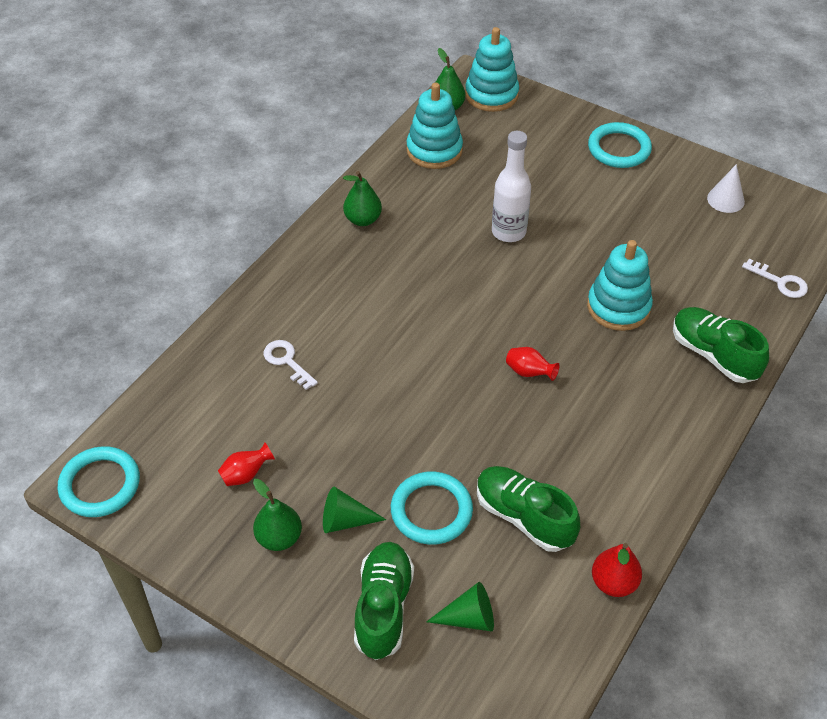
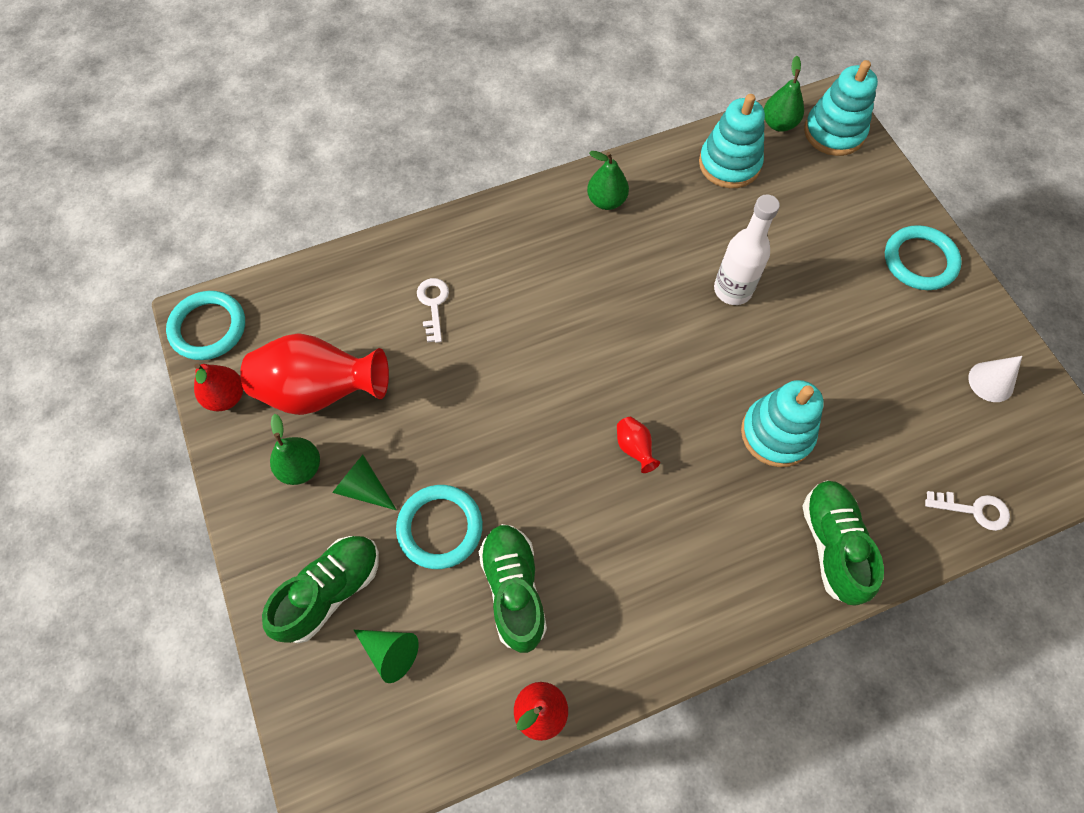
camera: 35 degrees right, 15 degrees up
(165, 526) = (226, 397): none -> red pear
(246, 474) = (320, 391): red vase -> red vase, size x2.42
(780, 282) = (974, 510): white key -> white key turned 60 degrees counterclockwise

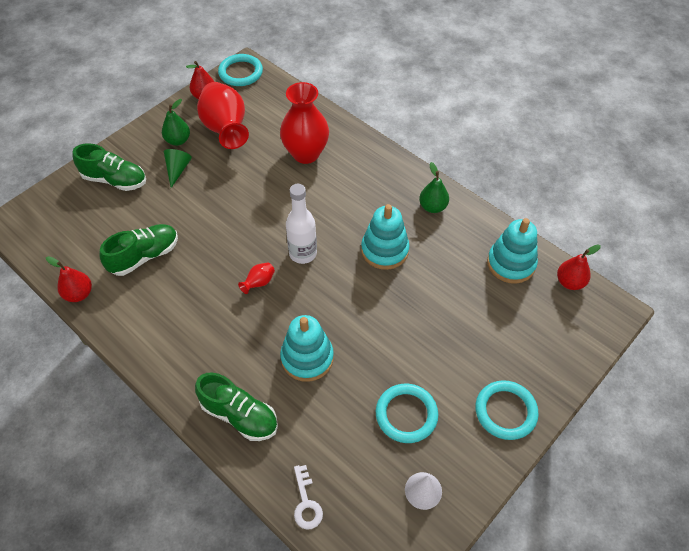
camera: 65 degrees right, 10 degrees down
(390, 652) = (91, 217): green cone -> none
(433, 305) = (306, 154): white key -> red vase
(440, 528) = (168, 210): turquoise ring -> turquoise ring (406, 414)
(732, 290) = (405, 298): white bottle -> white bottle (303, 253)
(778, 124) = (570, 282): green pear -> red pear
(832, 545) = (239, 415): green shoe -> green shoe turned 60 degrees clockwise
(834, 132) = (588, 320): turquoise stacking toy -> turquoise stacking toy (384, 250)

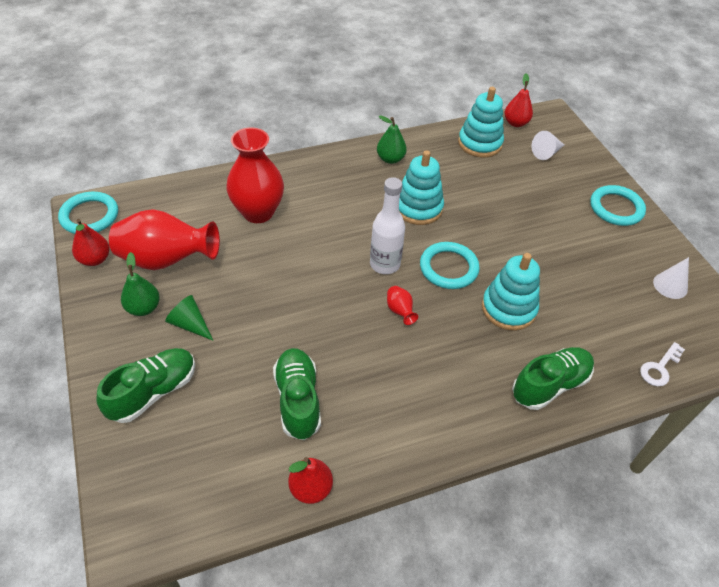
camera: 65 degrees left, 5 degrees down
(306, 503) = (659, 368): white key -> white key turned 120 degrees clockwise
(406, 414) = (596, 266): turquoise ring -> turquoise ring (448, 268)
(544, 323) = (546, 153): none -> white cone

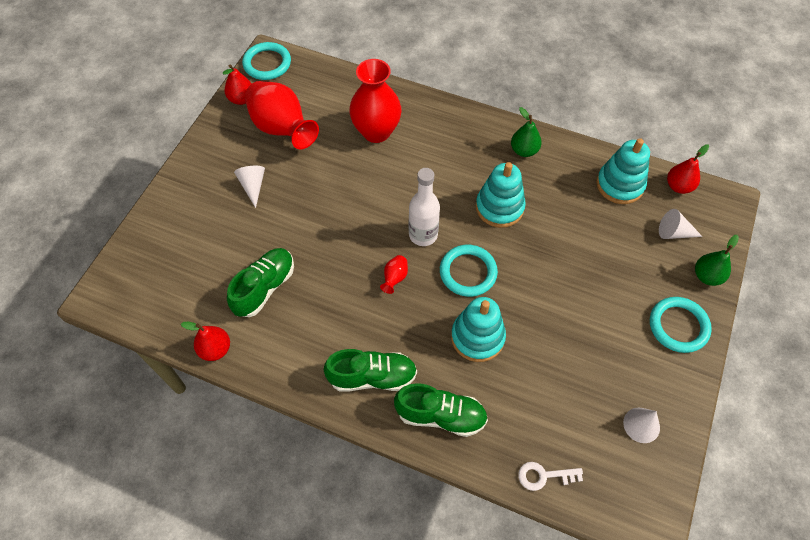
camera: 45 degrees right, 10 degrees up
(143, 308) = (237, 155): green pear -> green pear (707, 276)
(153, 392) = (191, 217): green shoe -> green shoe (372, 377)
(190, 324) = (253, 186): green cone -> white cone

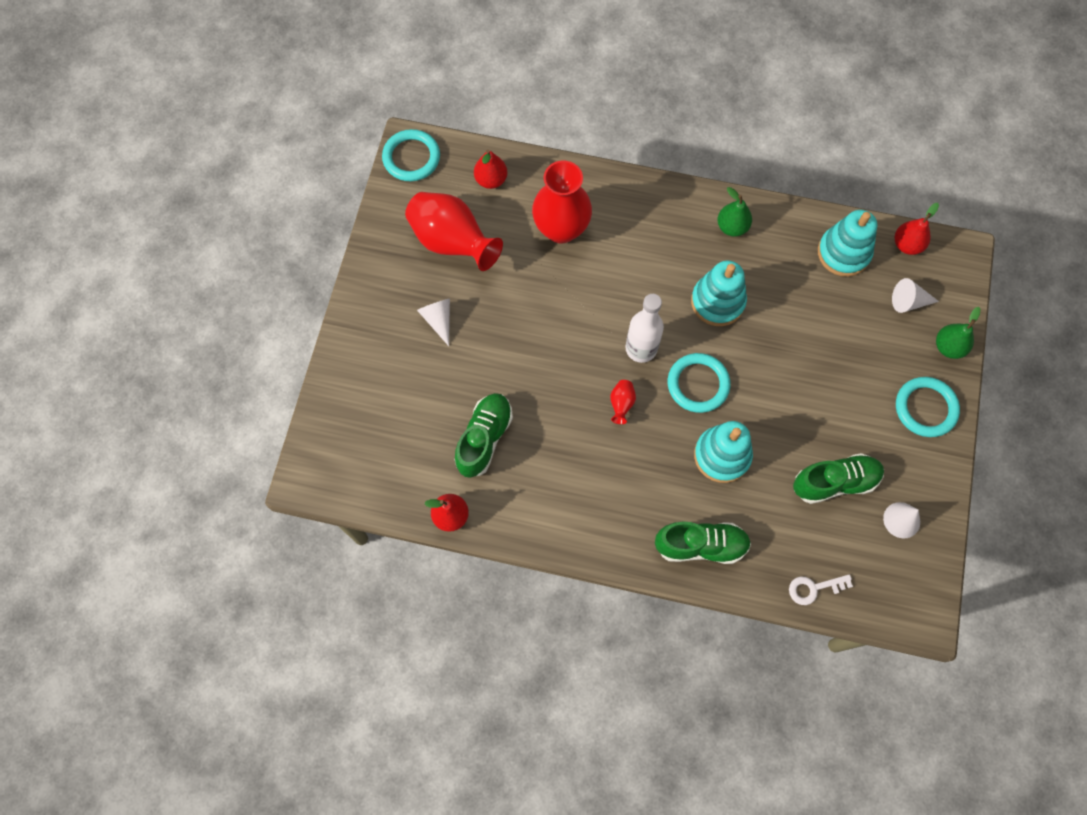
camera: 10 degrees left, 10 degrees up
(241, 99) = (394, 210): red pear -> red pear (491, 180)
(372, 377) = (622, 517): green shoe -> green shoe (835, 482)

